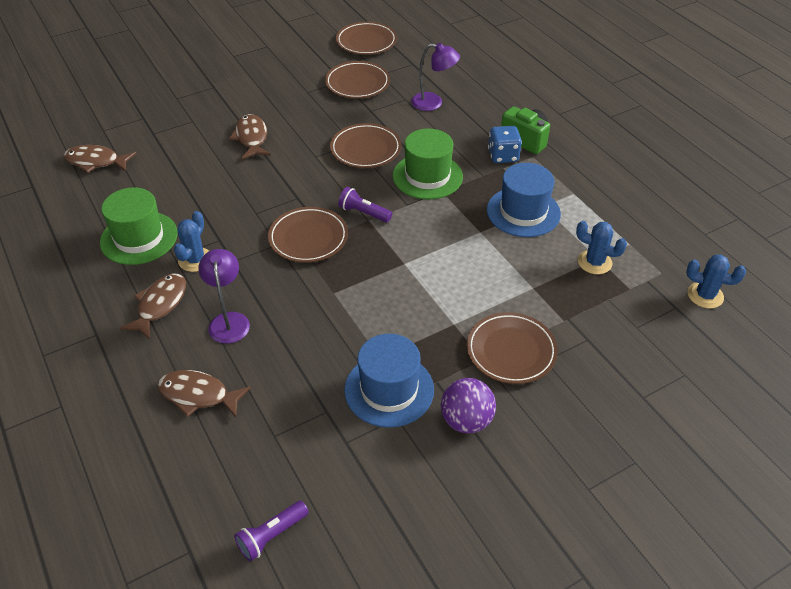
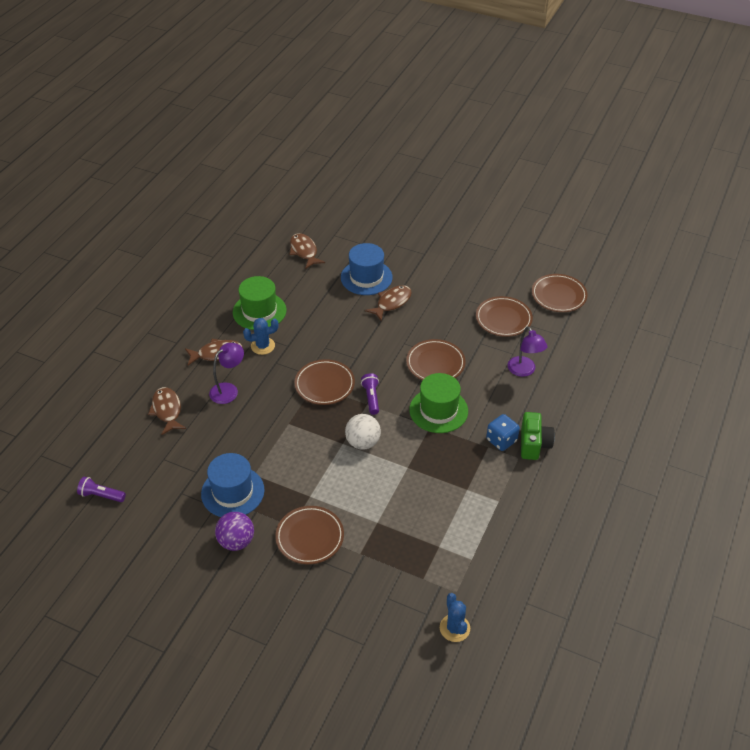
camera: 55 degrees right, 0 degrees up
(417, 248) = (363, 442): none -> white ball
(523, 212) = (450, 481): blue hat -> blue hat (366, 277)
(594, 262) = (432, 546): blue cactus -> none

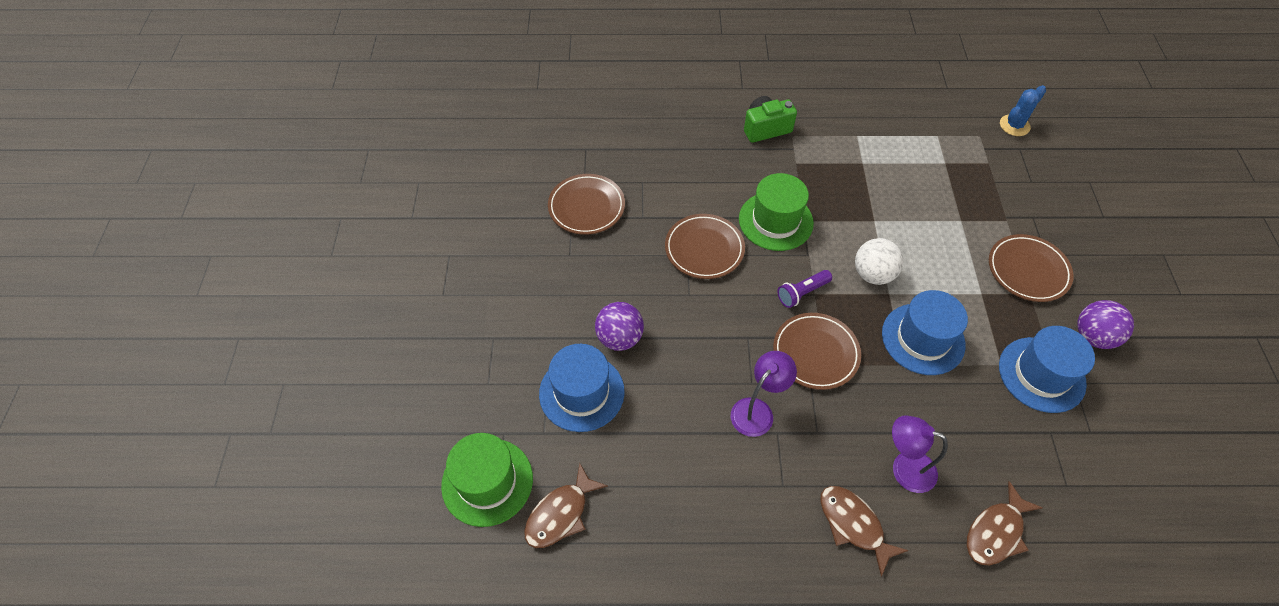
camera: 115 degrees left, 10 degrees up
(101, 495) = (1177, 530): purple flashlight -> none
(259, 311) = (733, 511): green hat -> green hat (487, 481)
(263, 346) = (798, 466): blue cactus -> none
(299, 443) = (923, 339): none -> blue hat
(391, 303) = (619, 338): brown fish -> purple ball
(501, 440) = (779, 155): blue dice -> none
(524, 371) = (664, 164): purple lamp -> purple lamp (757, 410)
(558, 295) = (515, 166): brown plate -> none

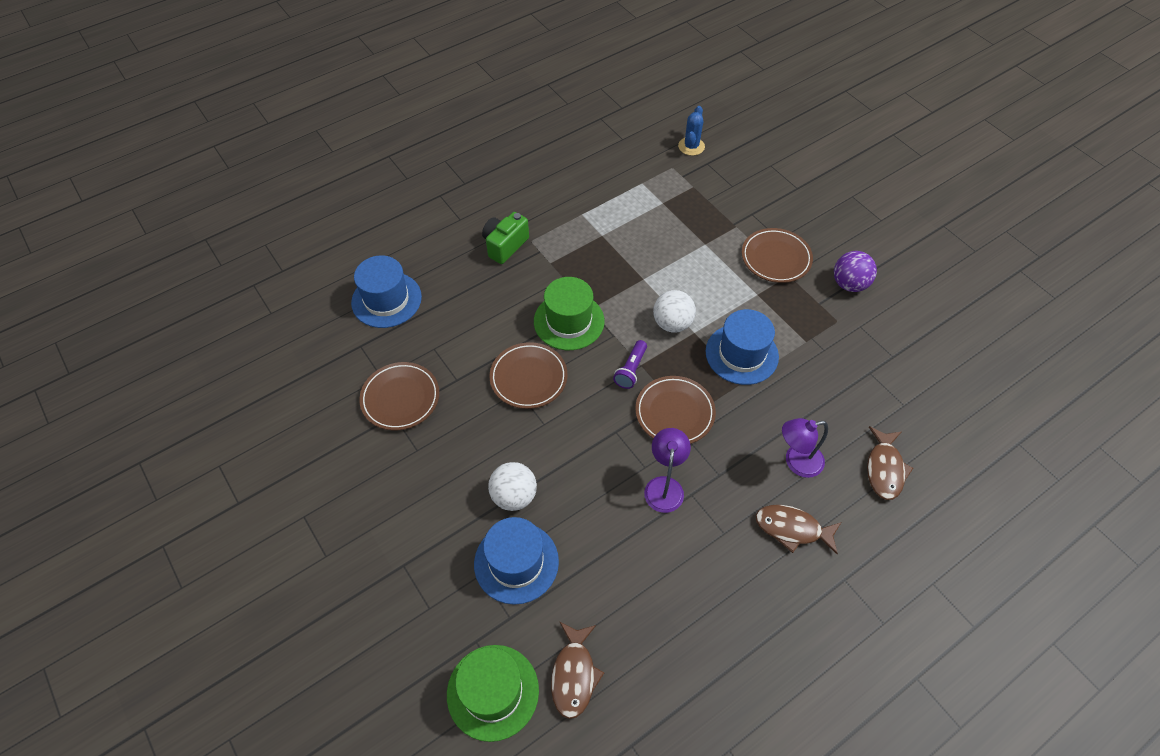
camera: 35 degrees left, 0 degrees up
(619, 338) = (514, 496): purple ball -> white ball
(1041, 374) = (836, 333): blue hat -> blue hat (386, 300)

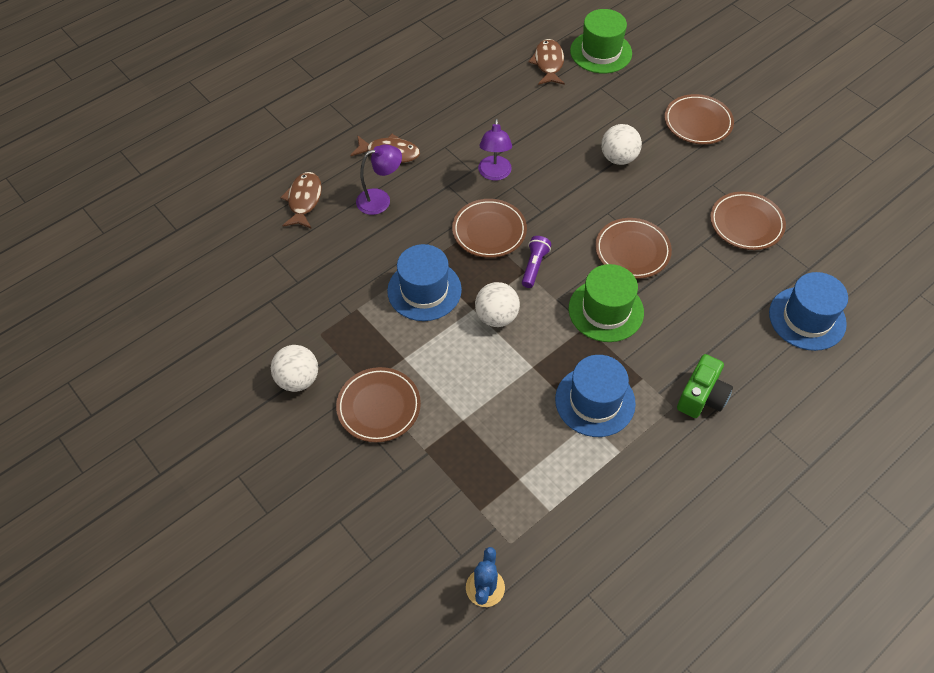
camera: 175 degrees right, 0 degrees up
(400, 542) = (698, 122): none -> brown plate
(516, 562) = (604, 117): blue hat -> blue hat (595, 401)
(849, 284) = (298, 379): purple ball -> white ball

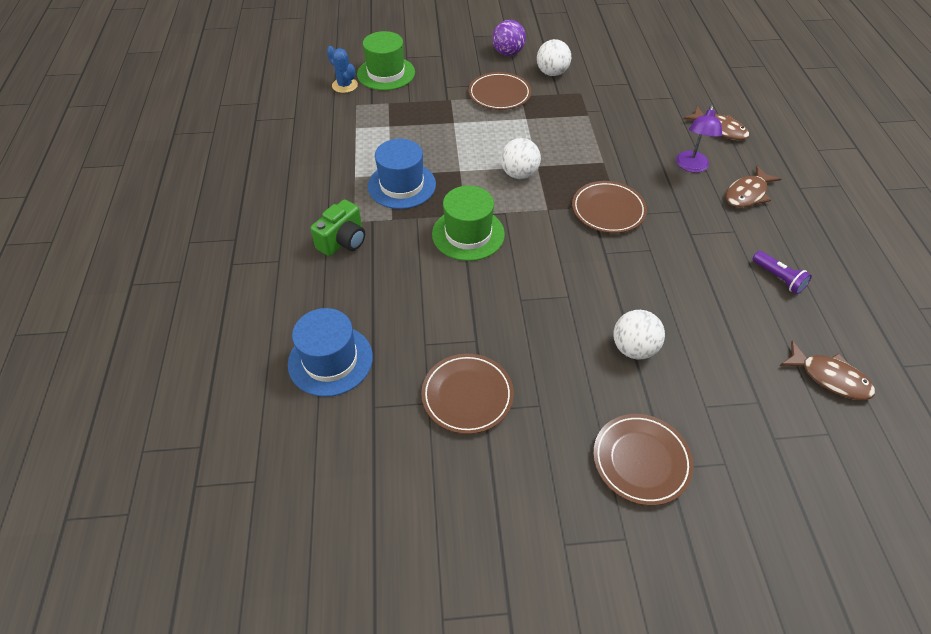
camera: 125 degrees right, 5 degrees down
(283, 448) = (508, 53): none -> purple ball
(424, 290) = (576, 150): blue hat -> none
(494, 174) = (675, 246): purple lamp -> none
(534, 266) = (548, 217): purple flashlight -> purple flashlight (778, 278)
(601, 52) = (829, 444): green hat -> green hat (386, 73)
(632, 251) = (511, 286): brown plate -> none
(702, 397) = (343, 241): green camera -> green camera turned 120 degrees counterclockwise

